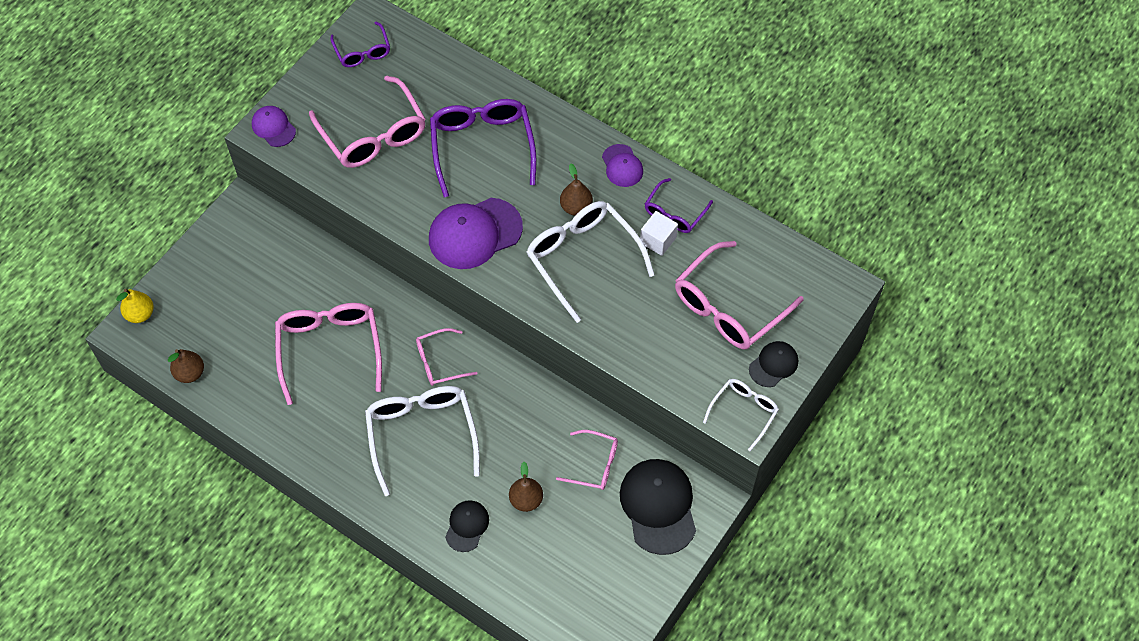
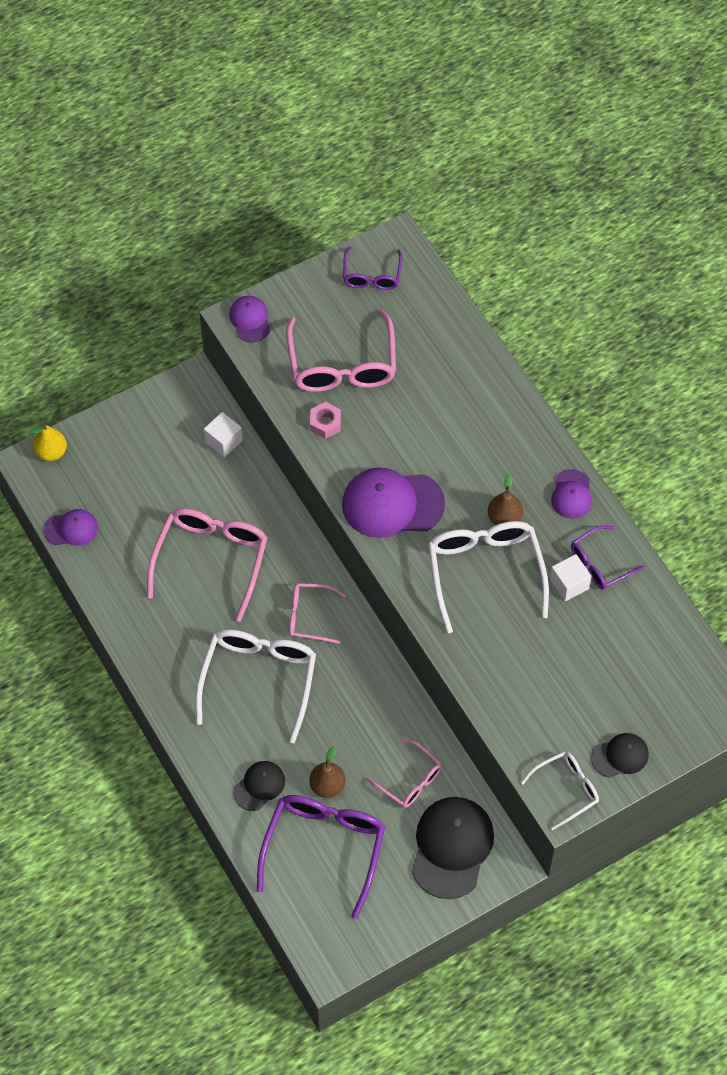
camera: 25 degrees right, 0 degrees up
(190, 373) = (71, 529): brown pear -> purple cap
(292, 244) = (224, 441): none -> white cube
(383, 189) = (325, 423): none -> pink nut
(482, 147) = (442, 419): purple glasses -> purple glasses (324, 848)
(729, 307) = (605, 680): pink glasses -> none

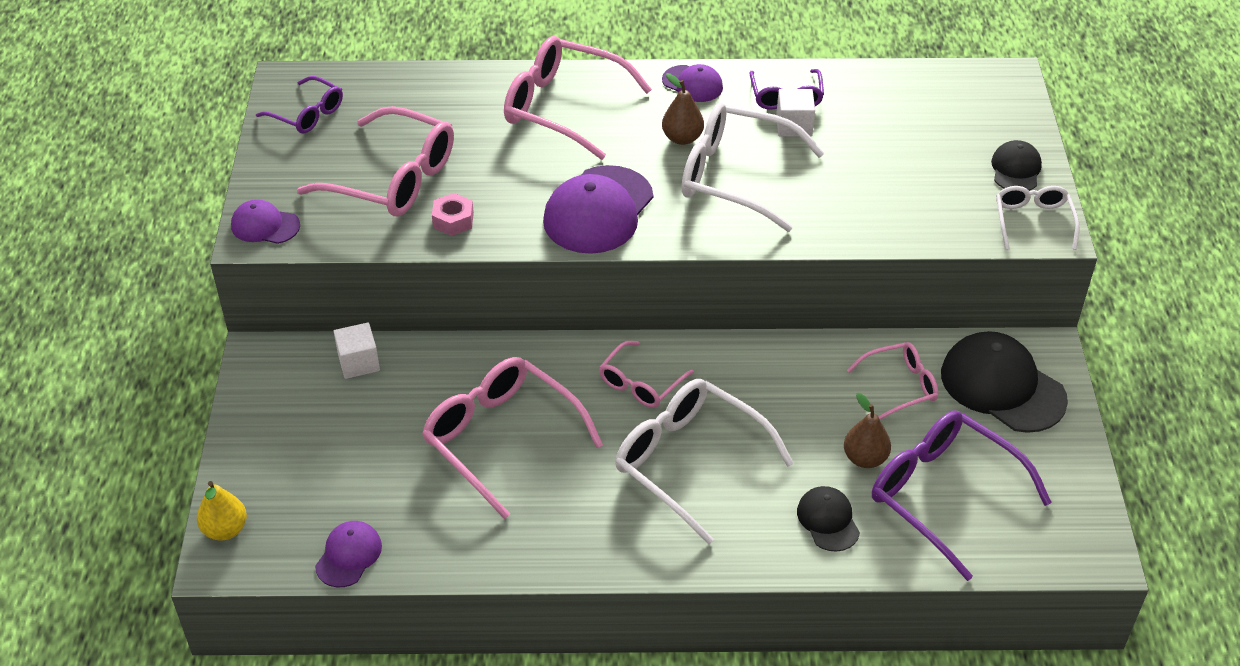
camera: 60 degrees left, 15 degrees down
(486, 425) = (563, 107): none -> pink glasses

